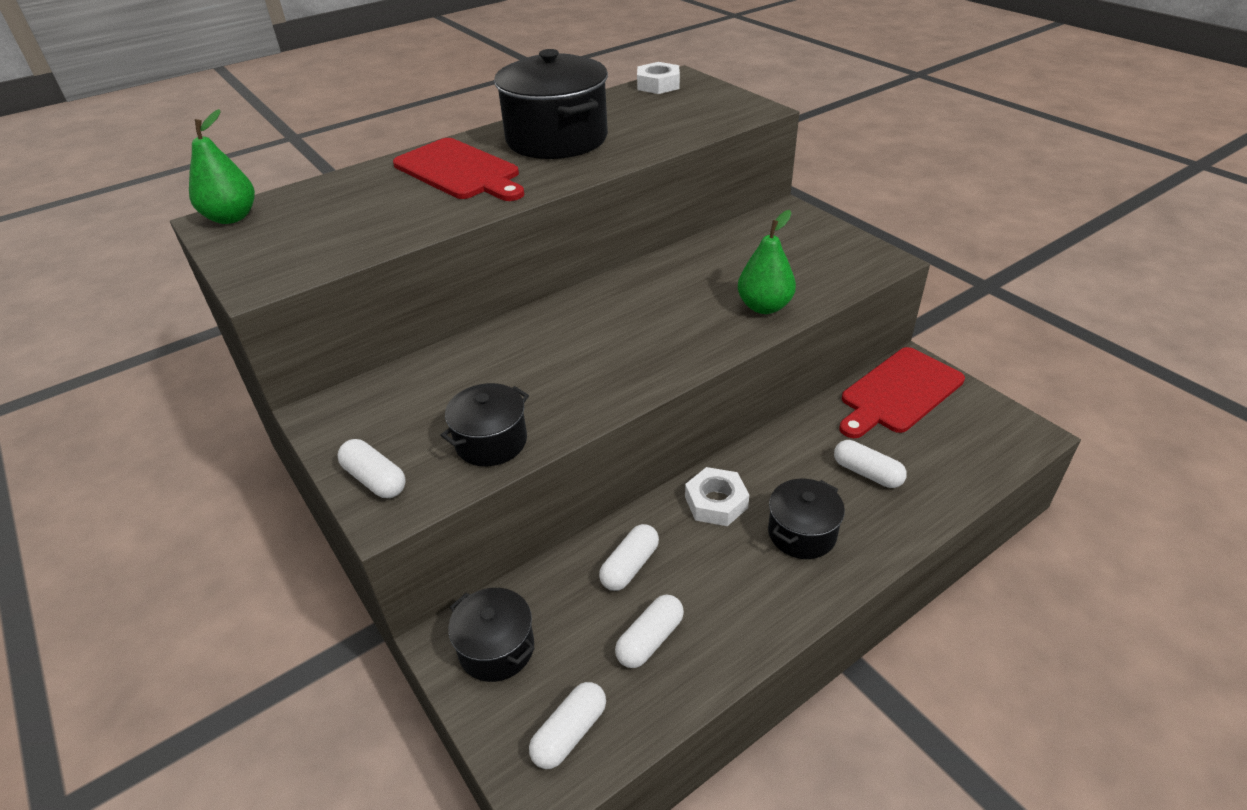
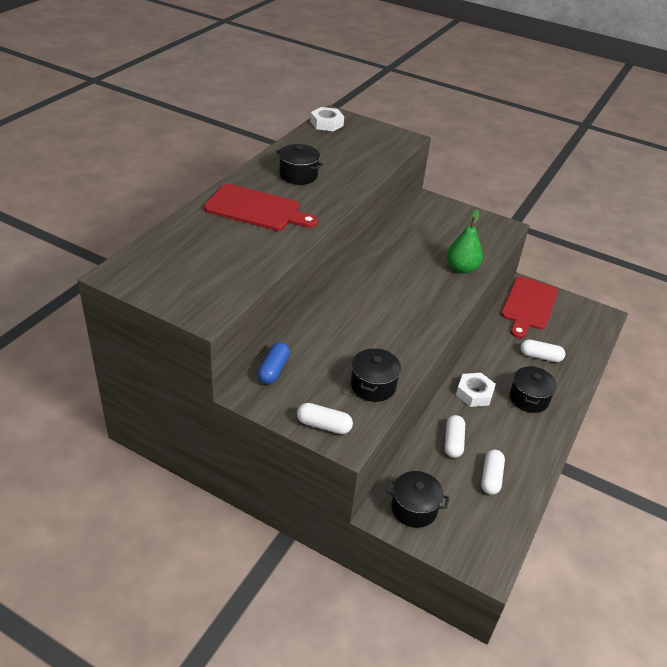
camera: 30 degrees left, 0 degrees up
(231, 217) = (127, 269): green pear -> none
(378, 389) = (273, 370): none -> blue capsule
(557, 139) = (298, 175): black pot -> black pot, size x0.54
(570, 733) = (484, 537): white capsule -> none

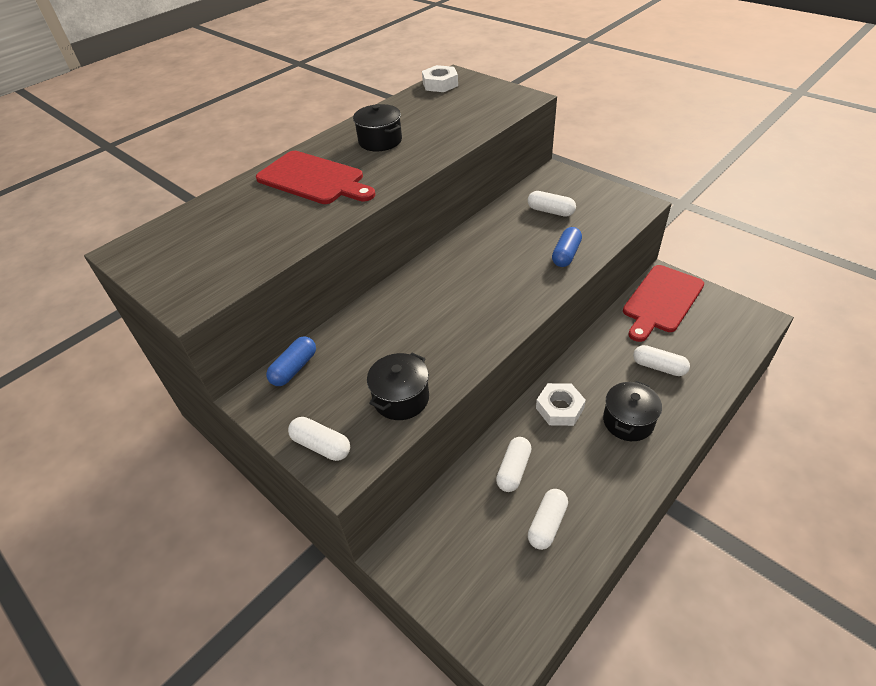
camera: 20 degrees right, 5 degrees up
(414, 508) = (436, 553): black pot -> none
(437, 233) = (550, 211): none -> white capsule
(461, 268) = (566, 254): green pear -> blue capsule

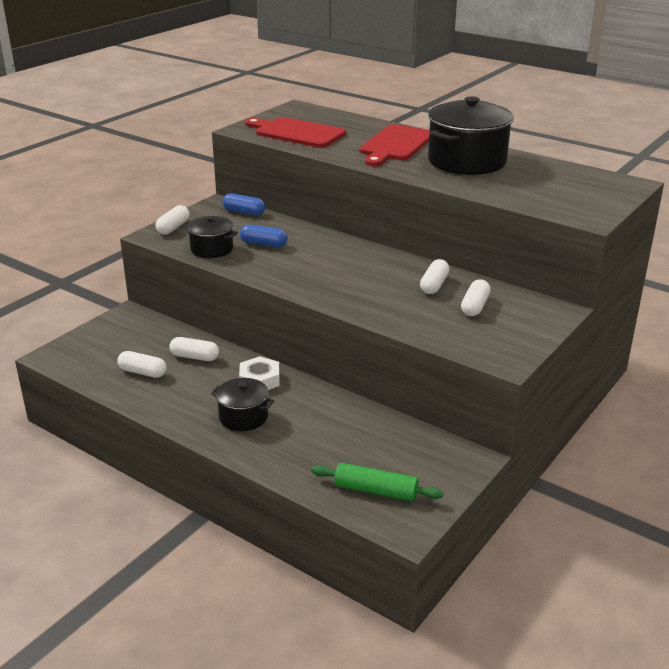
camera: 80 degrees right, 15 degrees down
(380, 141) = (467, 161): black pot -> black pot, size x1.85
(440, 84) = (603, 178): white nut -> none
(566, 254) = (397, 314): blue capsule -> blue capsule (264, 244)
(659, 367) = (316, 441): white capsule -> white capsule (434, 285)
(661, 301) = (425, 452): red cutting board -> red cutting board (297, 133)
(718, 333) = (375, 490): none -> green rolling pin

